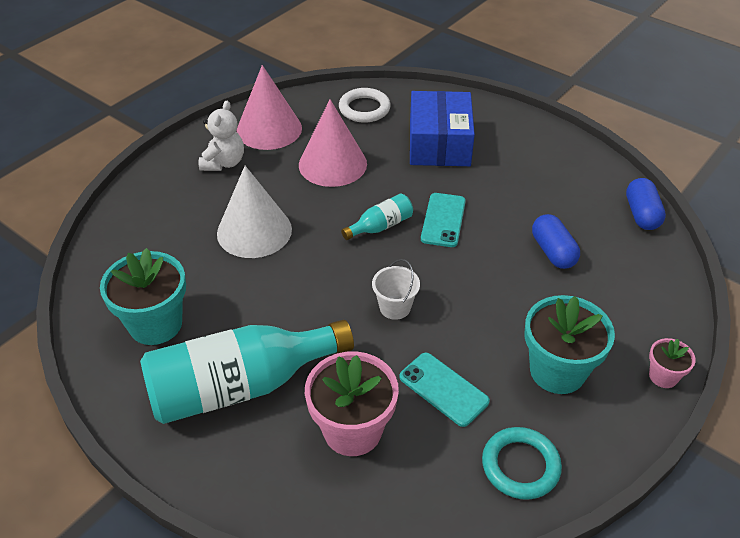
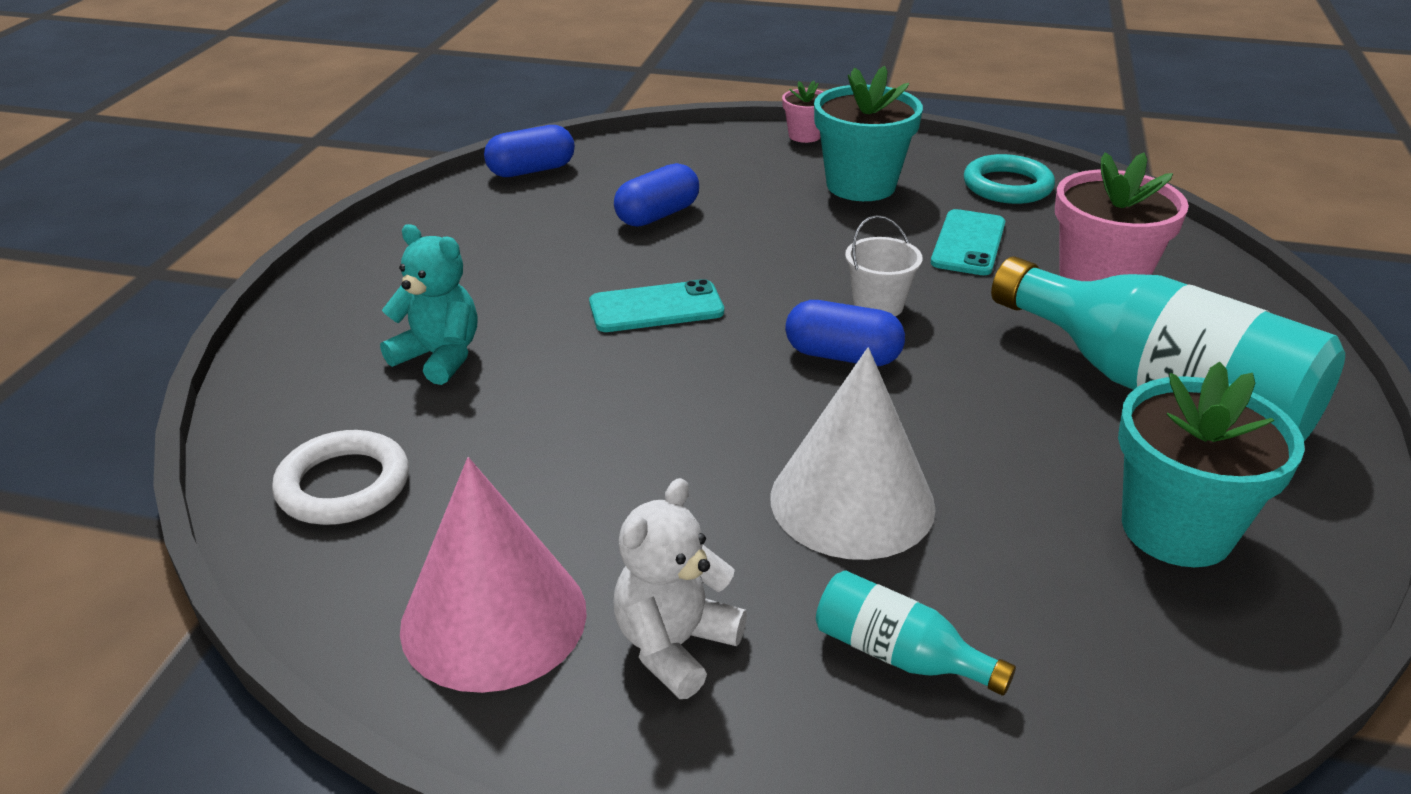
camera: 115 degrees left, 10 degrees down
(224, 163) = (675, 645): white teddy bear -> white teddy bear turned 45 degrees counterclockwise
(332, 164) = (577, 468): pink cone -> none
(356, 272) = (842, 356): none -> blue capsule
(380, 226) = (718, 361): turquoise bottle -> turquoise bottle (898, 654)
(439, 144) = (439, 357): blue box -> turquoise teddy bear

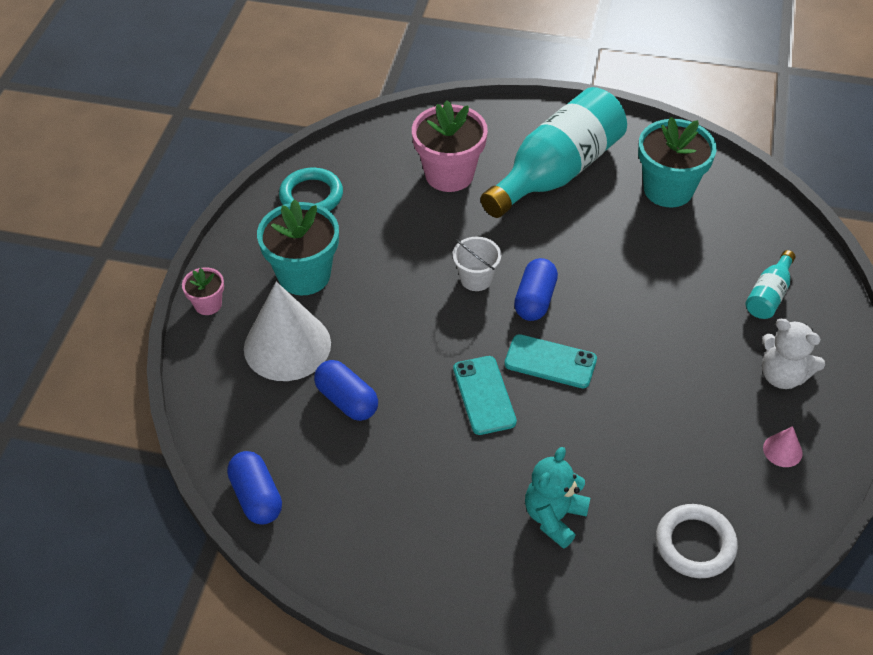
camera: 90 degrees left, 15 degrees up
(494, 618) = (782, 450): pink cone -> pink cone, size x0.41
(852, 501) = (668, 304): white cone -> white cone (287, 345)
(968, 243) = (395, 227): turquoise phone -> turquoise phone (550, 362)

